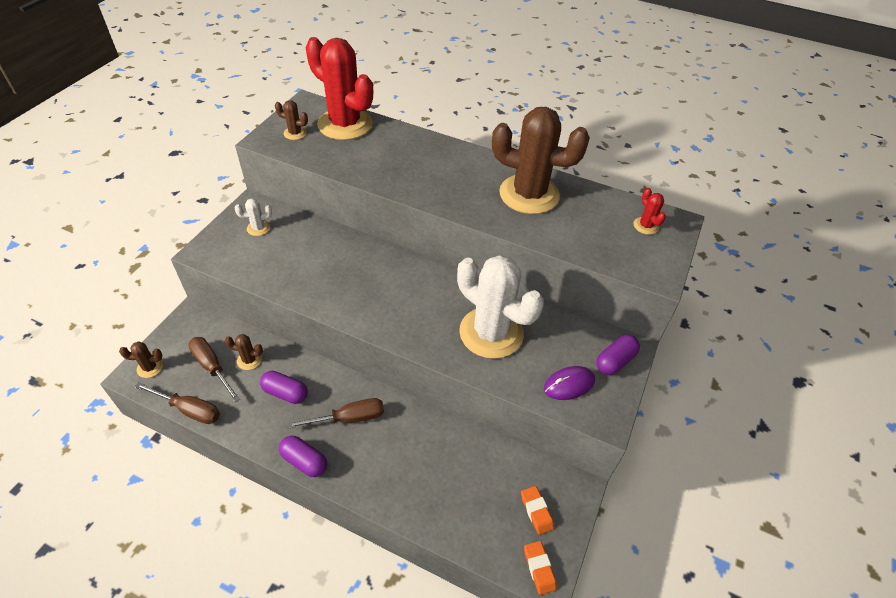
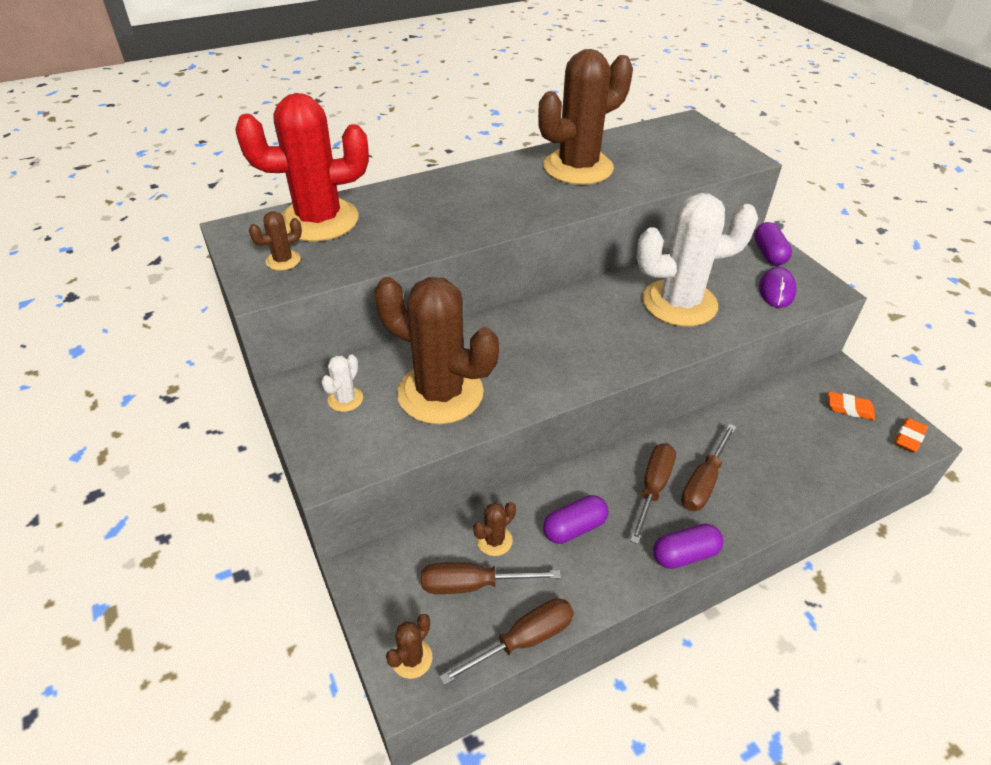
camera: 50 degrees left, 5 degrees down
(294, 262) = (440, 393): none -> brown cactus
(376, 444) = (703, 482): none -> brown screwdriver
(539, 568) = (908, 438): orange eraser -> orange eraser turned 75 degrees counterclockwise
(645, 226) = (680, 136): red cactus -> none

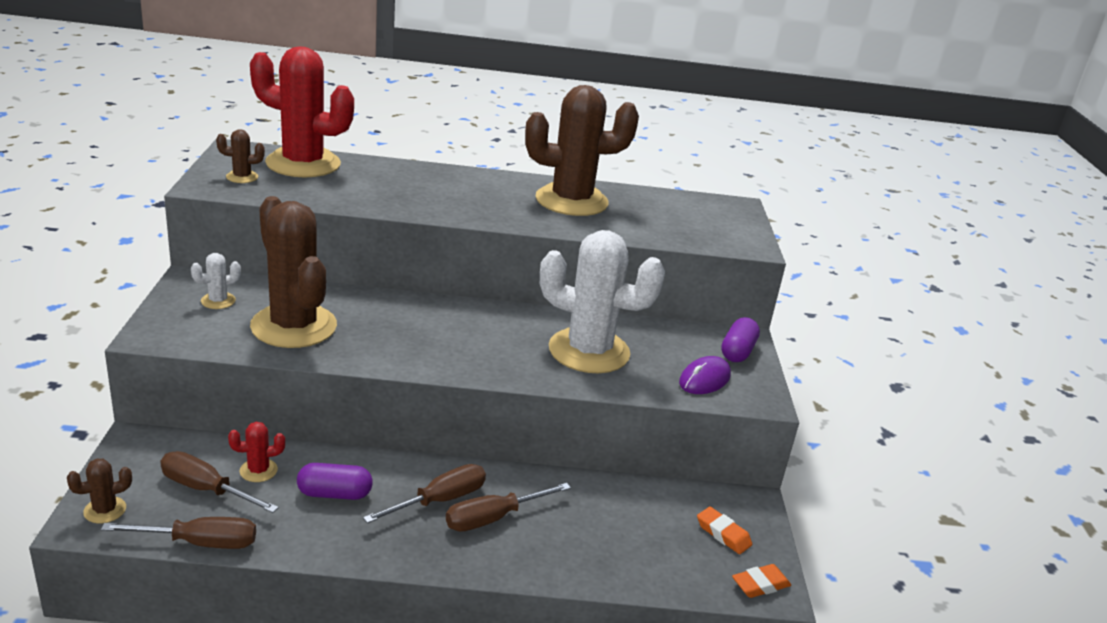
camera: 25 degrees right, 15 degrees down
(494, 540) = (258, 470): brown cactus -> red cactus
(684, 554) = (407, 557): purple capsule -> none

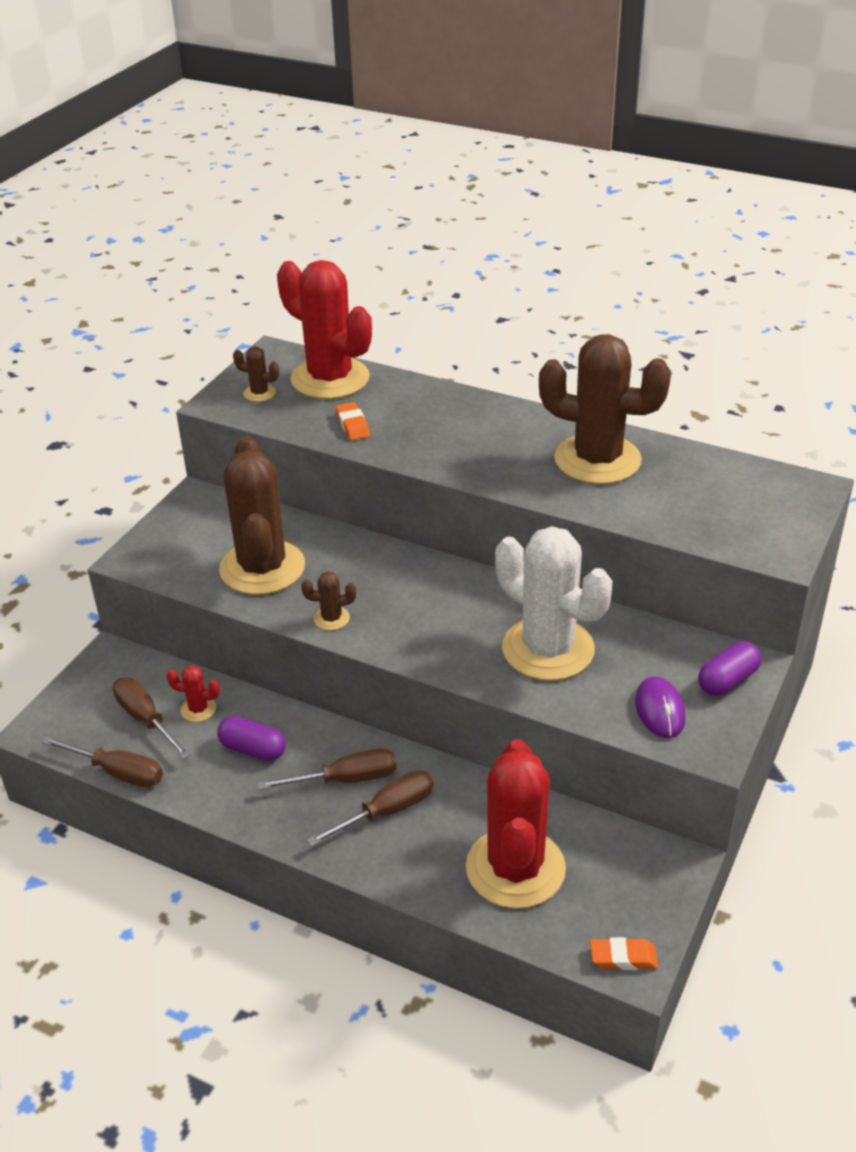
camera: 30 degrees right, 10 degrees up
(105, 510) = (58, 721): brown cactus -> brown cactus (331, 618)
(218, 301) = (208, 526): white cactus -> none
(493, 518) = (387, 811): brown screwdriver -> brown screwdriver turned 150 degrees clockwise
(631, 538) = (515, 868): none -> red cactus
(704, 379) = (659, 710): purple mouse -> purple mouse turned 75 degrees counterclockwise
(723, 534) = (619, 890): orange eraser -> orange eraser (353, 425)

